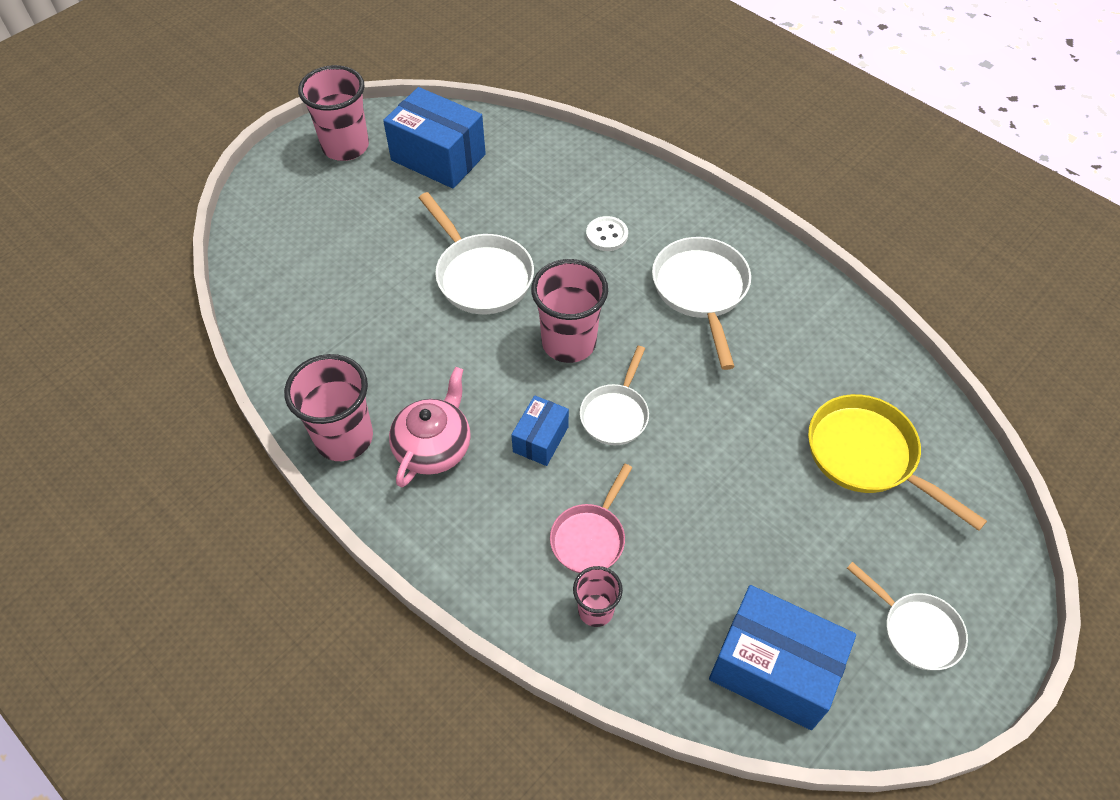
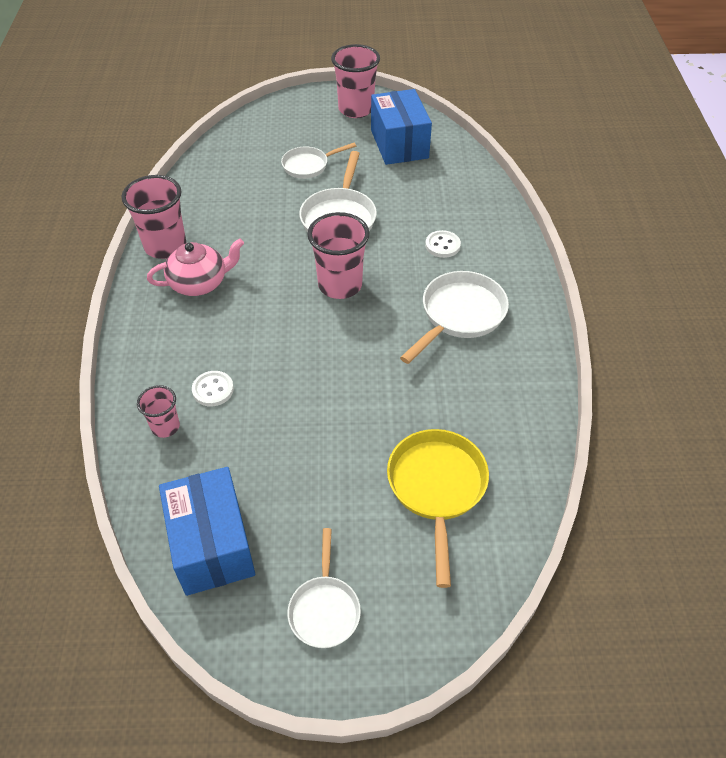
camera: 45 degrees right, 5 degrees down
(540, 439) = (256, 321): blue box -> none
(590, 537) = (213, 389): pink pan -> white button
(615, 414) = (314, 340): white pan -> white pan (308, 165)

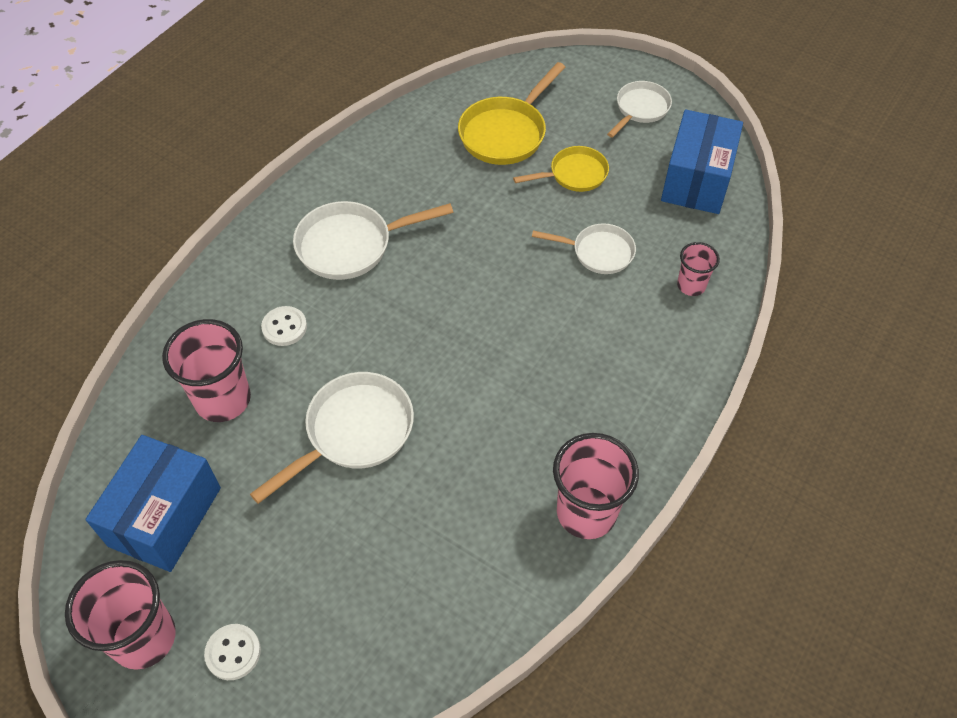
camera: 145 degrees left, 5 degrees up
(199, 283) = (575, 430): pink teapot -> none
(213, 389) = (630, 297): white button -> white button (233, 652)
(308, 165) = (314, 551): white pan -> white pan (598, 252)
(337, 479) = (574, 174): none -> yellow pan
(340, 285) = (431, 340): pink cup -> pink cup (223, 399)

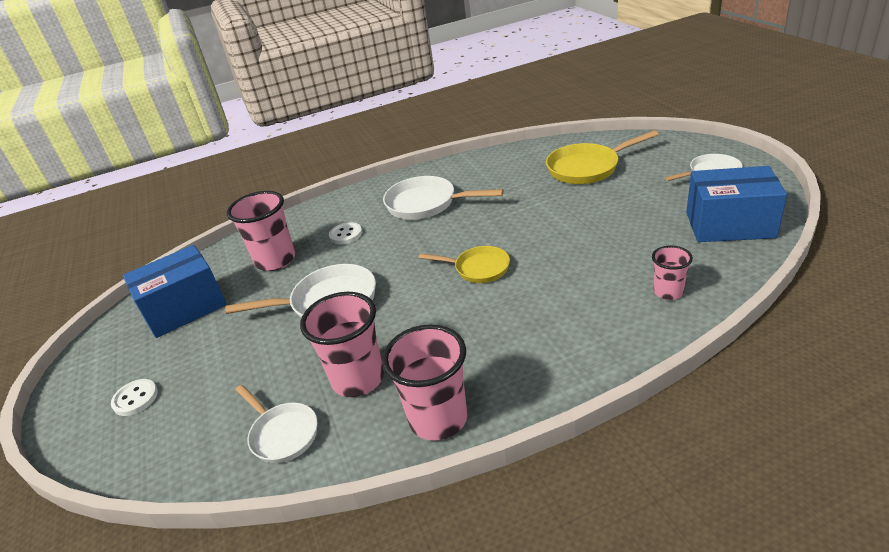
camera: 40 degrees right, 20 degrees down
(144, 638) = (106, 367): pink cup -> pink cup (358, 379)
(574, 174) = (621, 200): yellow pan -> yellow pan (478, 268)
(598, 252) = (601, 250): white pan -> white pan (282, 434)
(696, 180) = (729, 225): blue box -> blue box turned 45 degrees clockwise

